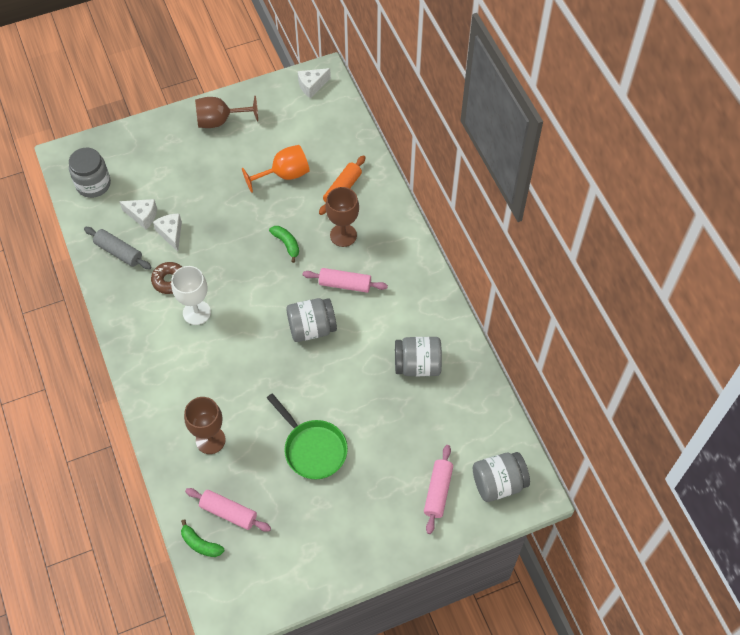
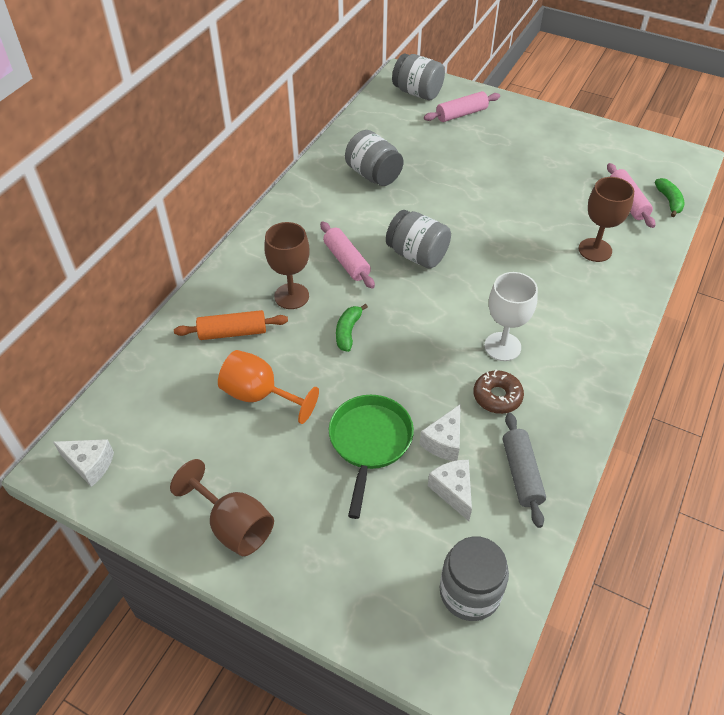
camera: 130 degrees left, 10 degrees down
(312, 449) = (518, 189): green pan -> green pan (369, 442)

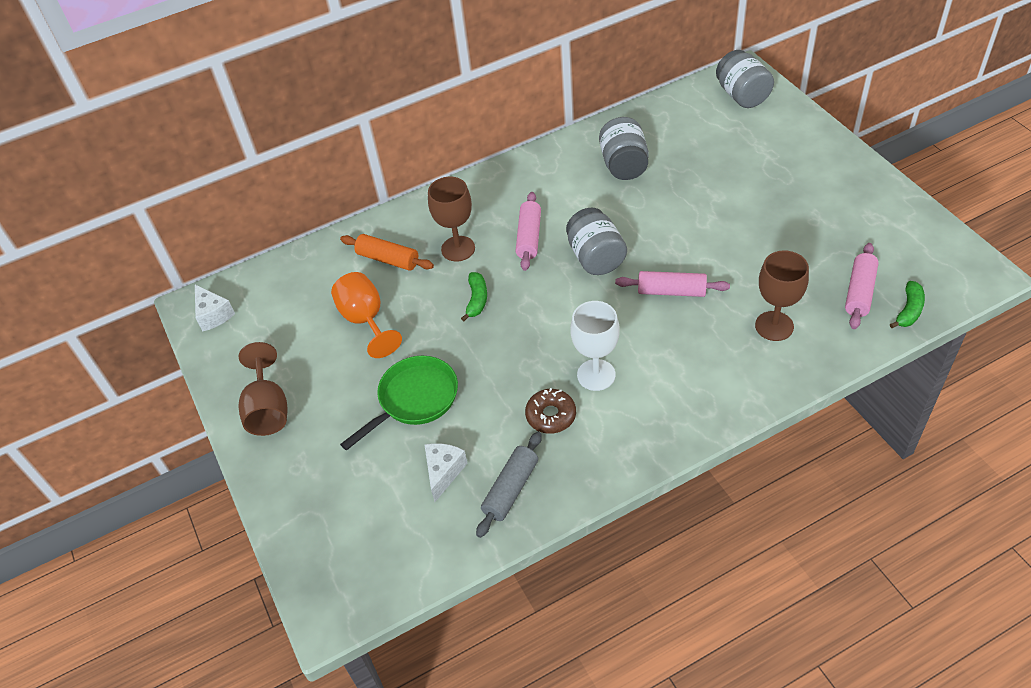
camera: 40 degrees right, 0 degrees up
(348, 332) = (477, 300): green banana -> green banana turned 135 degrees clockwise
(444, 442) = (472, 430): white cheese -> none
(461, 114) = (767, 133): pink rolling pin -> pink rolling pin (671, 291)
(470, 592) = (387, 555): grey jar -> none

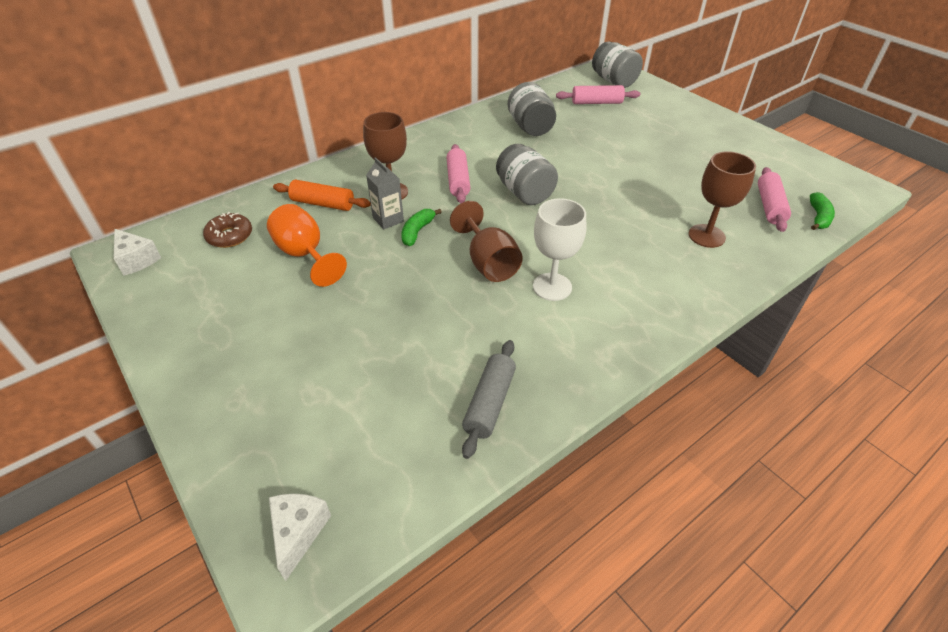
camera: 15 degrees left, 5 degrees down
(268, 409) = (199, 345): brown goblet -> brown goblet (488, 263)
(414, 399) = (366, 323): green pan -> none
(443, 472) = (410, 392): white cheese -> white cheese (298, 532)
(450, 283) = (388, 219): none -> grey carton
(477, 300) = (417, 231): green banana -> green banana turned 150 degrees counterclockwise
(551, 415) = (515, 326): brown donut -> brown donut (230, 236)
(671, 291) = (602, 214): pink rolling pin -> pink rolling pin (596, 102)

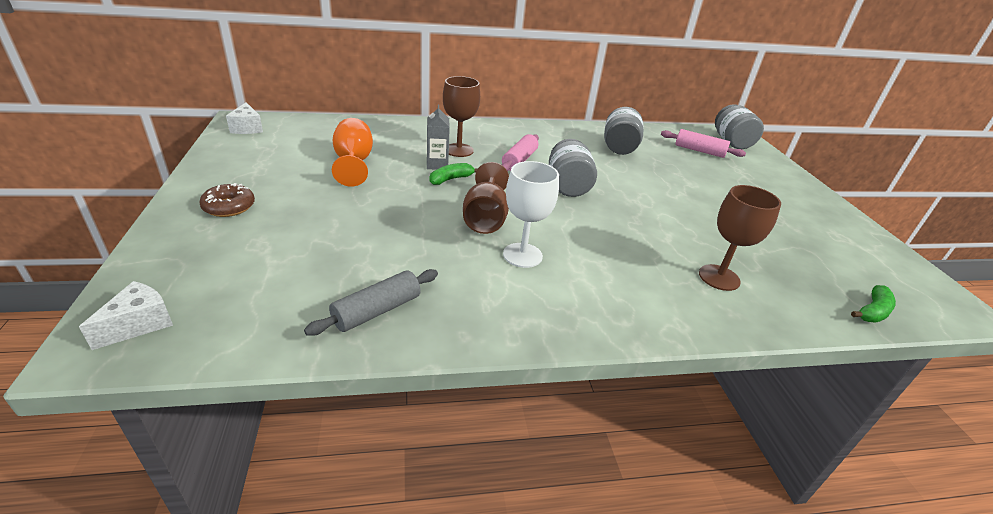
camera: 25 degrees right, 10 degrees down
(230, 236) = (318, 136): brown donut -> brown donut (229, 207)
(323, 203) = (401, 140): orange rolling pin -> none
(769, 206) = (817, 281): pink rolling pin -> none

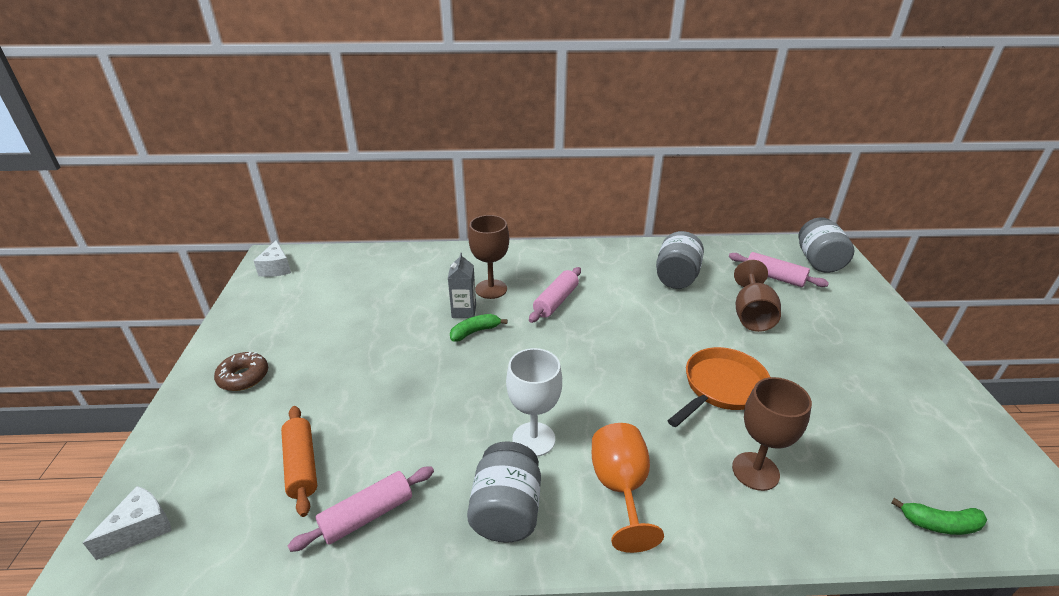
camera: 10 degrees right, 0 degrees up
(303, 274) = (302, 465): none -> orange rolling pin
(353, 163) = (376, 313): orange goblet -> orange goblet (620, 488)
(377, 311) = (367, 515): grey rolling pin -> pink rolling pin
(485, 219) = (502, 387): brown goblet -> brown goblet (752, 315)
(568, 186) = (604, 337): grey jar -> grey jar (506, 511)
(676, 222) = (721, 388): none -> orange pan
(873, 311) = (939, 524): green banana -> green banana turned 45 degrees clockwise

